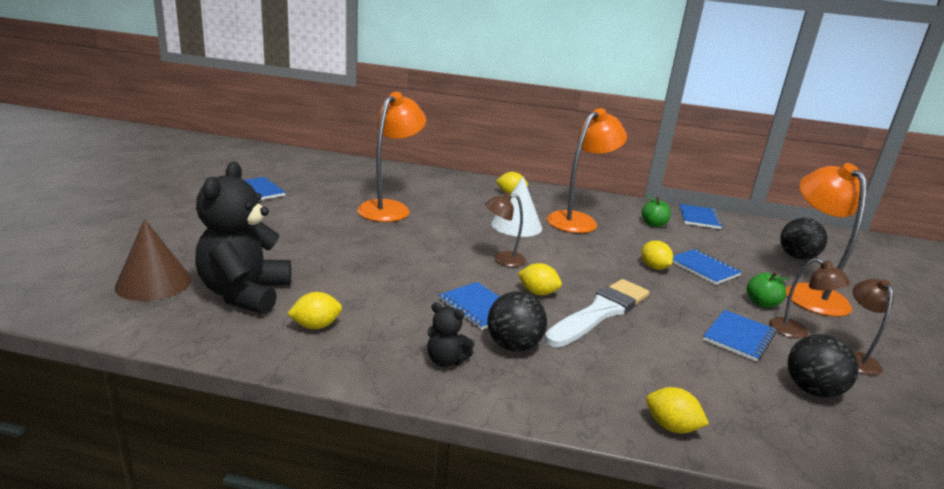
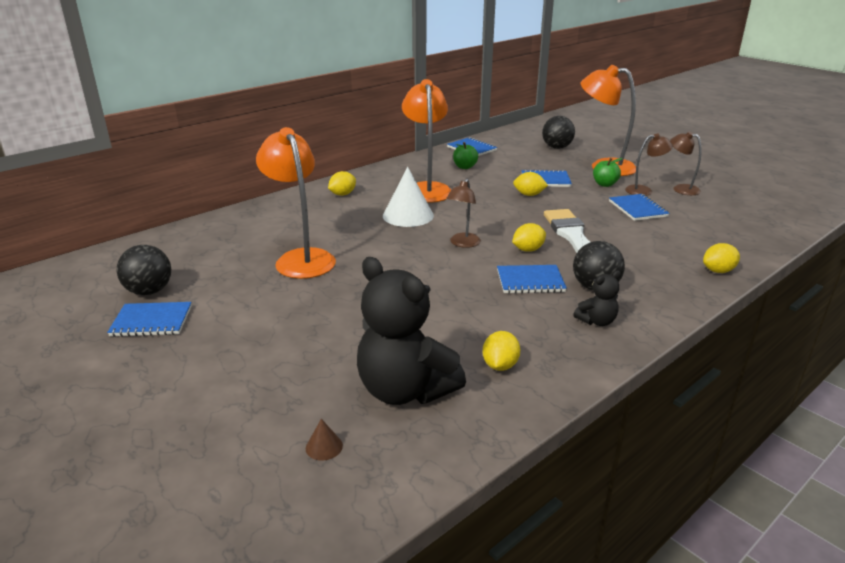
camera: 50 degrees left, 5 degrees up
(154, 283) = (324, 446): brown cone -> brown cone, size x0.42
(812, 390) = (704, 215): black ball -> black ball (149, 291)

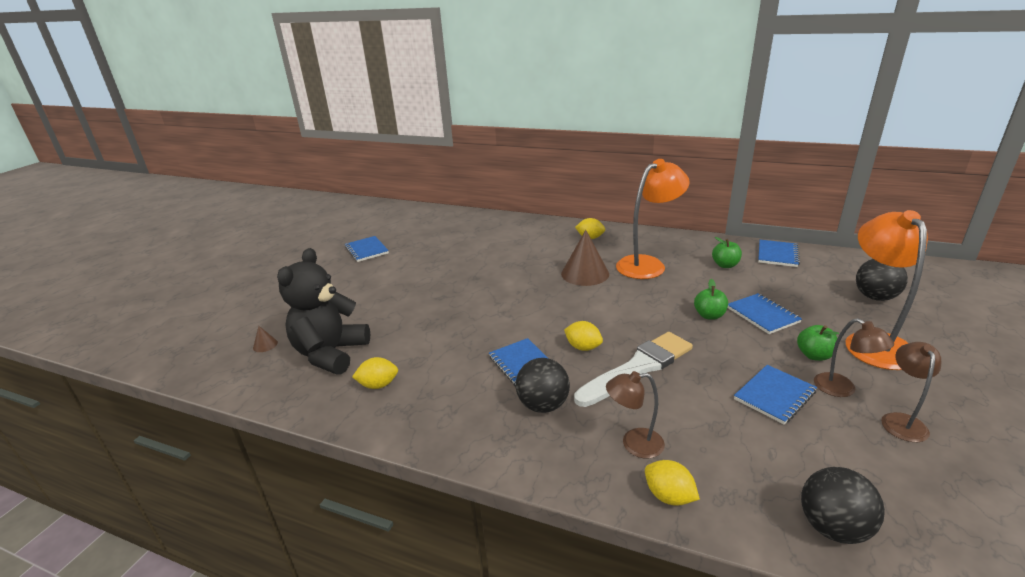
camera: 65 degrees right, 0 degrees up
(149, 291) = (397, 236): black ball -> black ball (833, 527)
(301, 258) = (473, 261): orange lamp -> none
(408, 215) = (585, 273): white cone -> brown cone
(463, 243) = (560, 312): brown lamp -> brown lamp (634, 444)
(529, 195) = (709, 315): yellow lemon -> green apple
(596, 321) = (477, 420): black teddy bear -> none

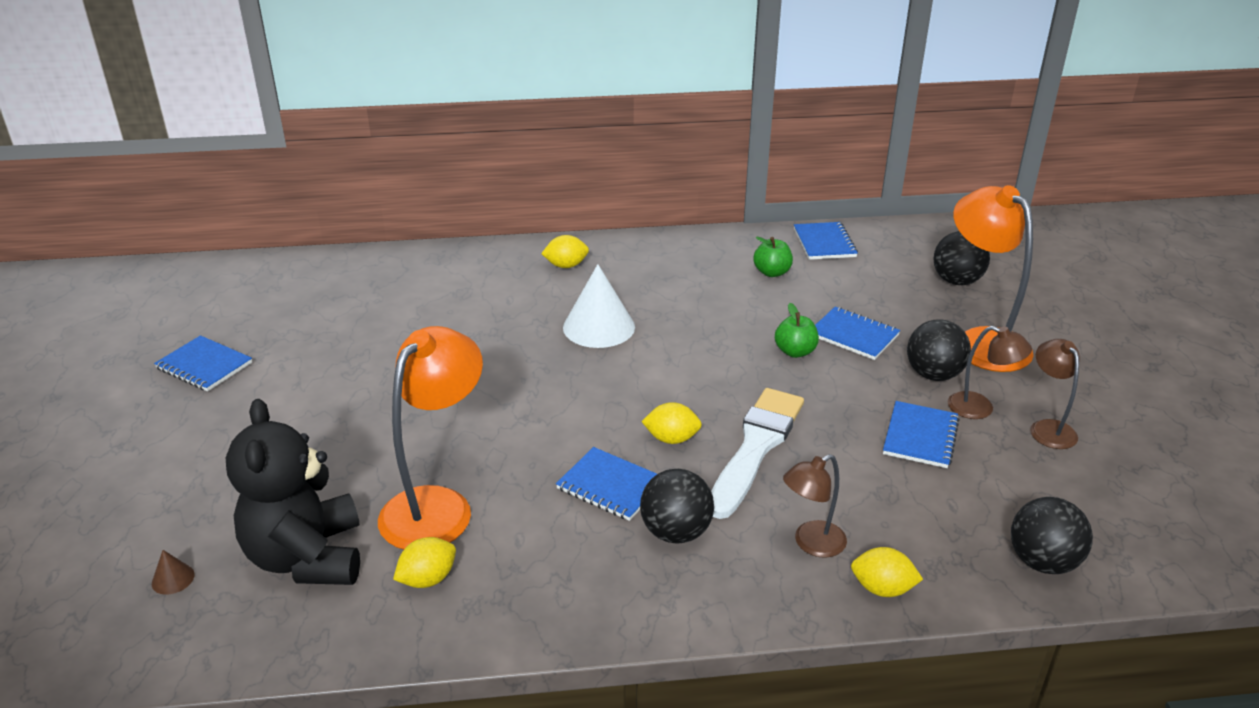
camera: 30 degrees left, 5 degrees up
(585, 273) = (599, 327): brown cone -> white cone
(648, 264) = (674, 292): orange lamp -> orange lamp (437, 505)
(814, 355) = (933, 374): green apple -> black ball

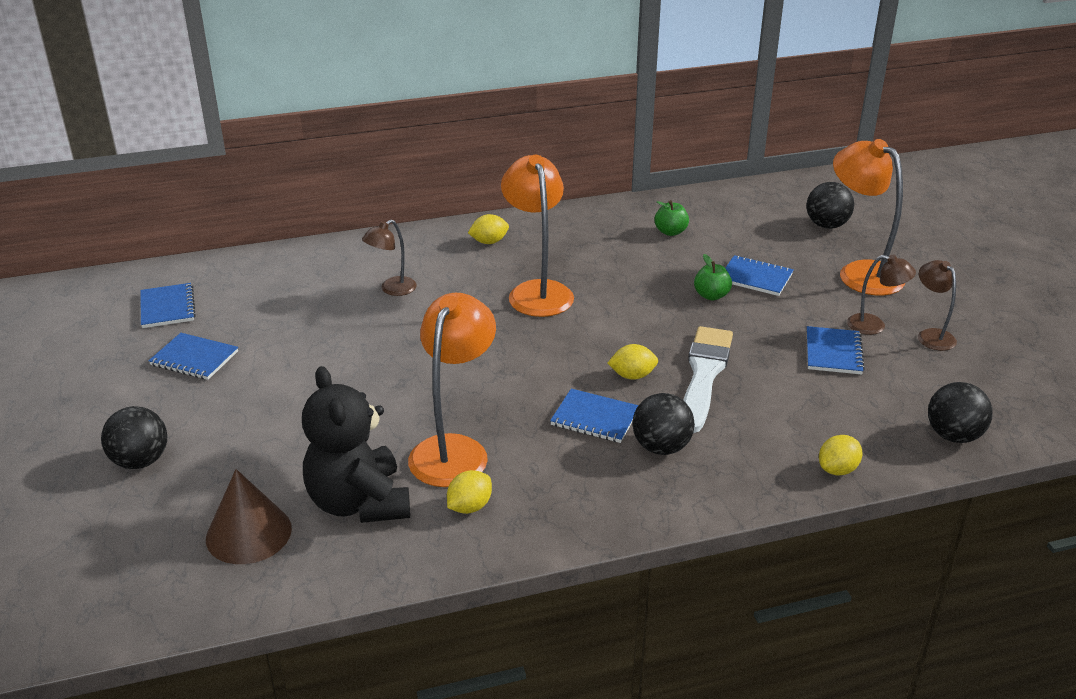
camera: 10 degrees left, 0 degrees up
(173, 579) = (248, 533): brown cone -> brown cone, size x2.37
(599, 327) = (537, 291): white cone -> orange lamp
(811, 544) = (772, 443): brown lamp -> brown lamp (392, 289)
(824, 243) = (707, 203): blue notebook -> blue notebook (167, 307)
(882, 589) = (837, 469): yellow lemon -> yellow lemon turned 45 degrees counterclockwise
(933, 374) = (829, 303): black ball -> black ball (140, 461)

